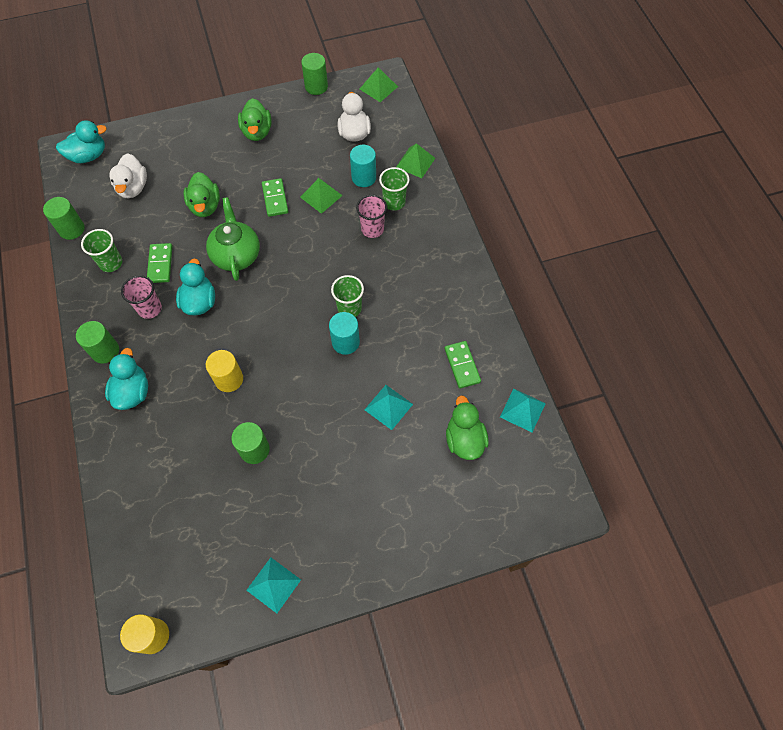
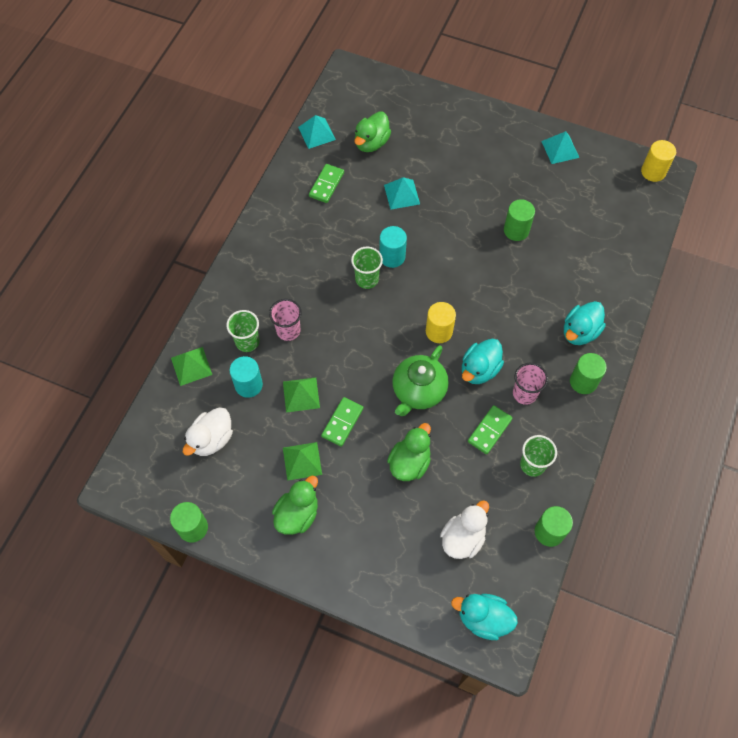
camera: 140 degrees left, 0 degrees up
(229, 379) = (500, 290): yellow cylinder -> yellow cylinder (439, 331)
(378, 87) = (137, 476): green pyramid -> green pyramid (302, 461)

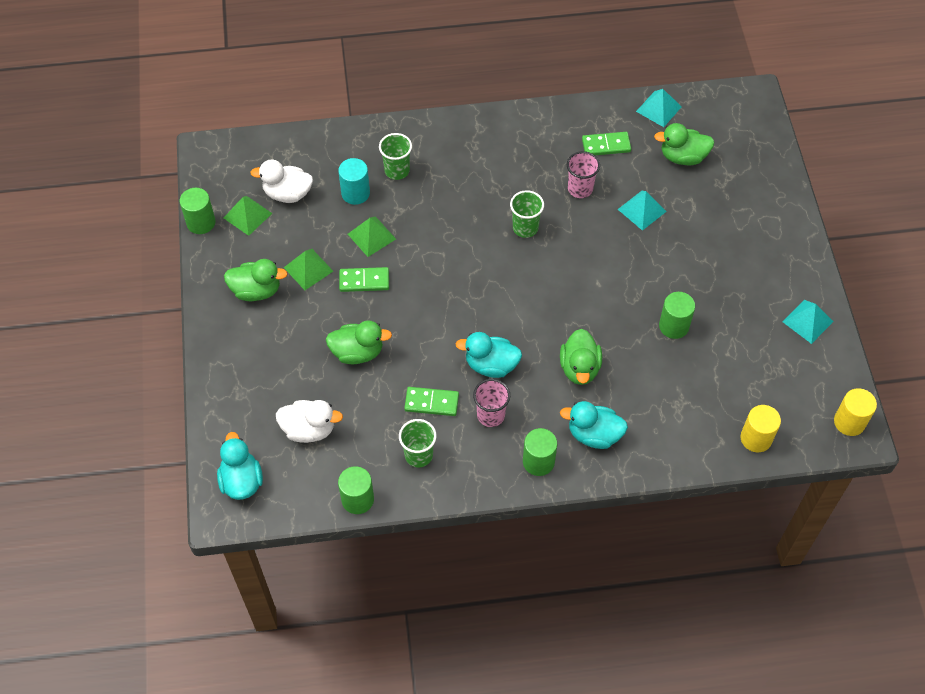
camera: 60 degrees right, 5 degrees down
(191, 366) = (346, 143): green pyramid -> green pyramid (247, 215)
(288, 330) = (428, 195): pink cup -> pink cup (580, 189)
(392, 256) = (565, 236): turquoise cylinder -> none
(418, 391) = (435, 325): green teapot -> none
(439, 331) = (509, 312): yellow cylinder -> yellow cylinder (756, 438)
(517, 310) = (579, 368): none -> green duck

